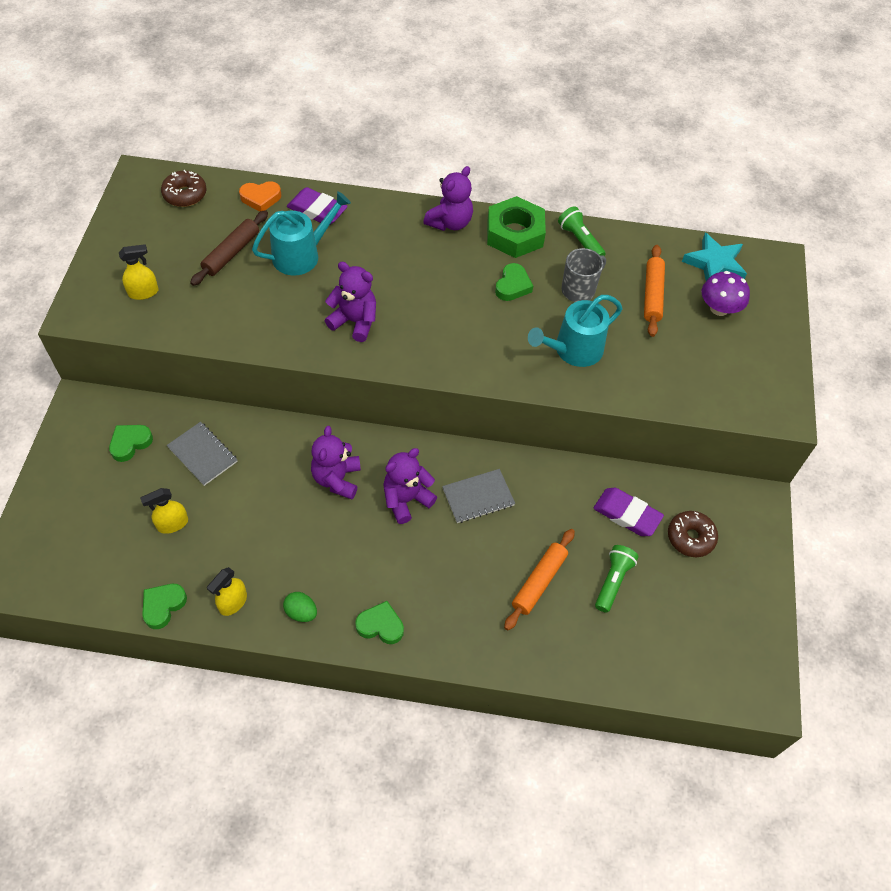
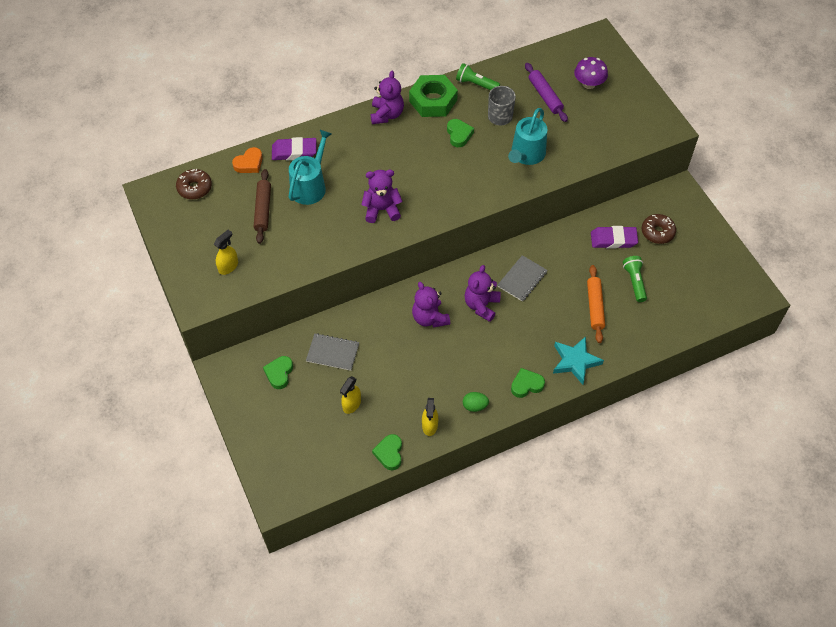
camera: 30 degrees left, 0 degrees up
(652, 295) = (545, 96): orange rolling pin -> purple rolling pin
(715, 264) = (565, 57): turquoise star -> turquoise star (575, 361)

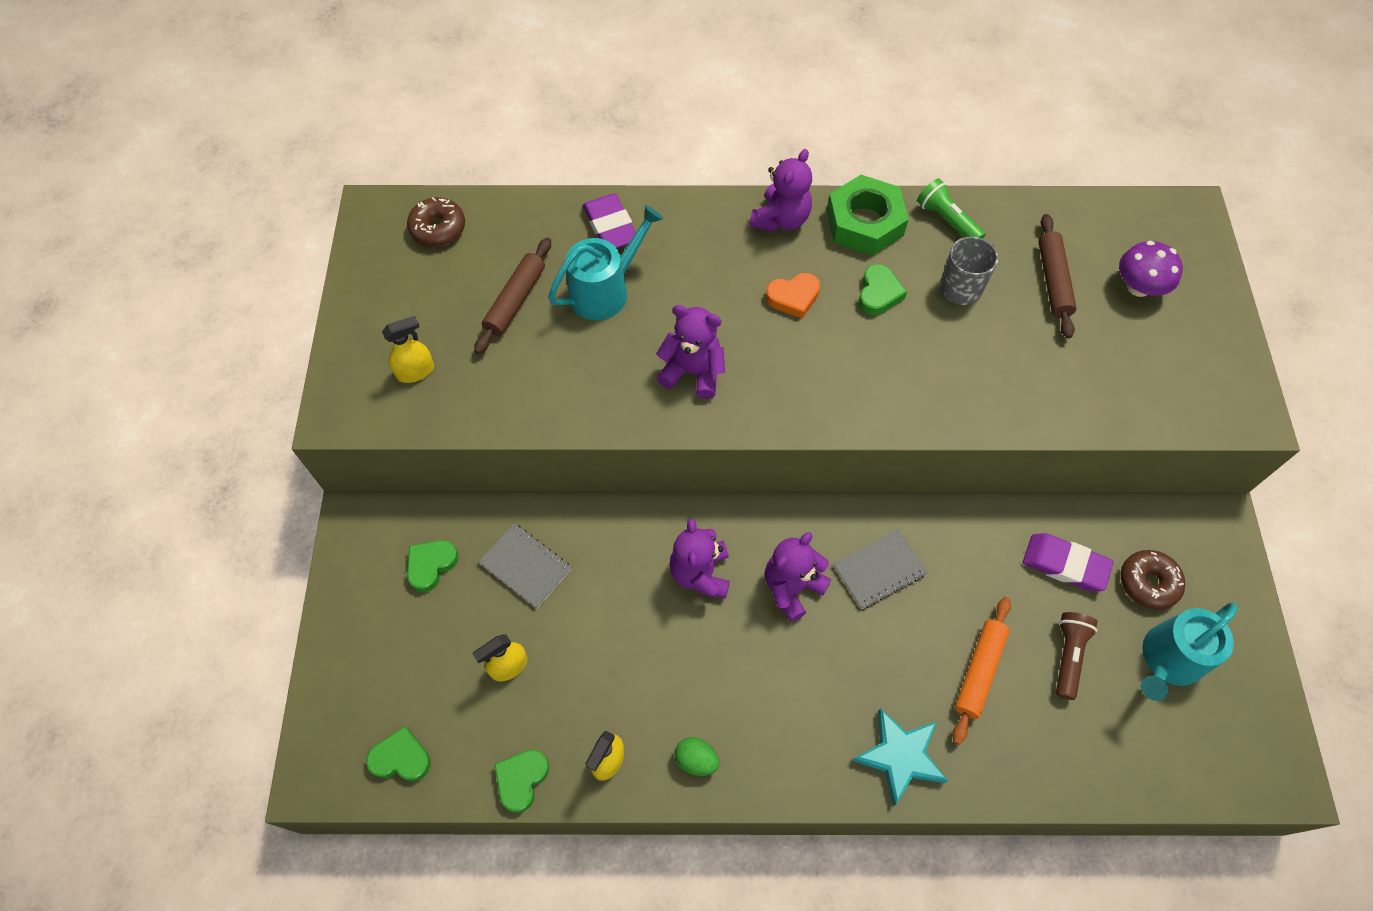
camera: 25 degrees right, 5 degrees up
(249, 163) = (535, 220): orange heart -> orange heart (793, 297)
(294, 151) = (611, 226): purple eraser -> purple eraser turned 45 degrees clockwise
(526, 155) = (974, 370): turquoise watering can -> turquoise watering can (1168, 660)
(526, 385) = (798, 761): green heart -> green heart (401, 758)
(545, 96) = (1053, 281): purple rolling pin -> brown rolling pin
(634, 282) = (1068, 656): green flashlight -> brown flashlight

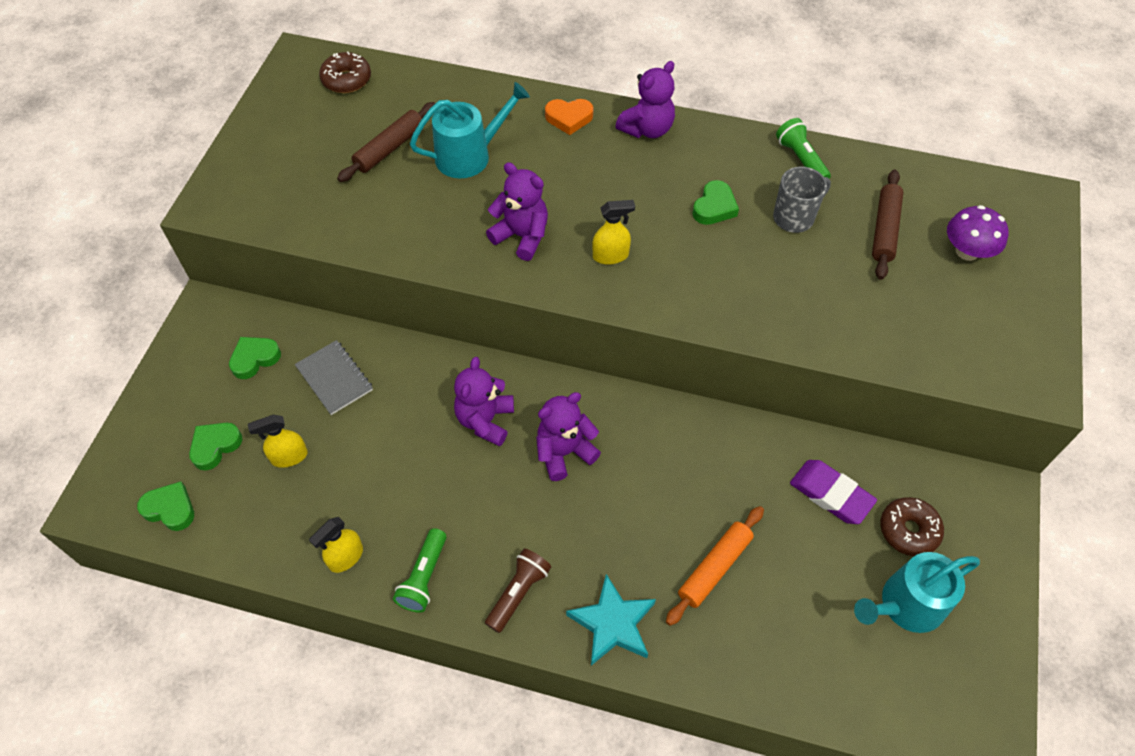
camera: 15 degrees right, 5 degrees down
(416, 371) = (284, 186): yellow spray bottle -> yellow spray bottle (611, 256)
(521, 779) = (265, 553): green heart -> green heart (215, 446)
(611, 226) = (494, 106): purple eraser -> none
(696, 760) = (424, 577): green egg -> green flashlight
(793, 297) = (634, 195): orange heart -> orange heart (569, 118)
(864, 223) = (723, 147): green nut -> none
(879, 570) = (650, 457): grey notebook -> none
(1068, 656) = (806, 576): brown flashlight -> brown flashlight (518, 593)

